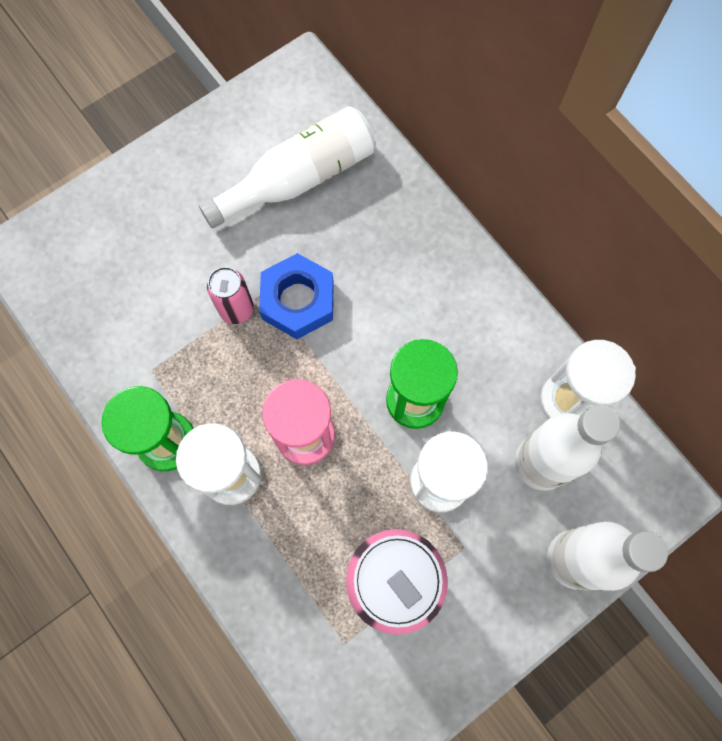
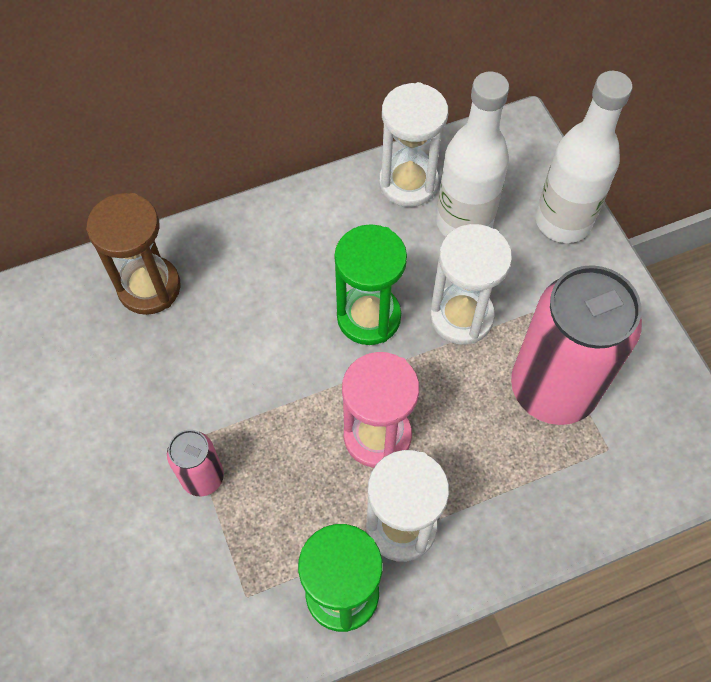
camera: 75 degrees left, 10 degrees down
(298, 301) = (216, 407): blue nut -> none
(299, 178) = (65, 370): white bottle -> none
(390, 214) = (149, 287): none -> brown hourglass

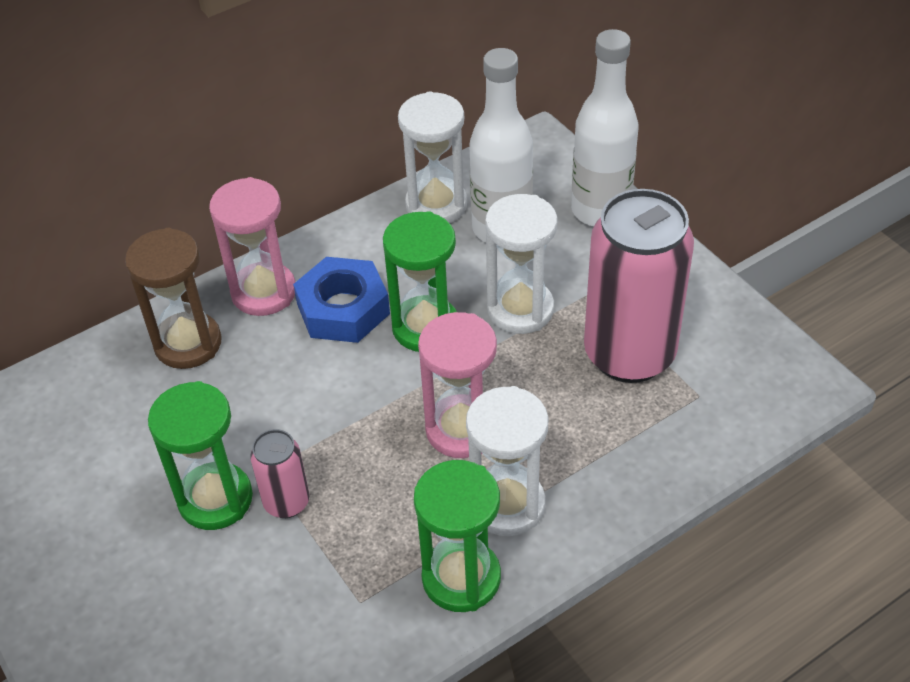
camera: 10 degrees left, 15 degrees down
(140, 459) = (215, 499): none -> green hourglass
(228, 246) = (264, 292): none -> pink hourglass
(297, 280) = (343, 309): none -> blue nut

